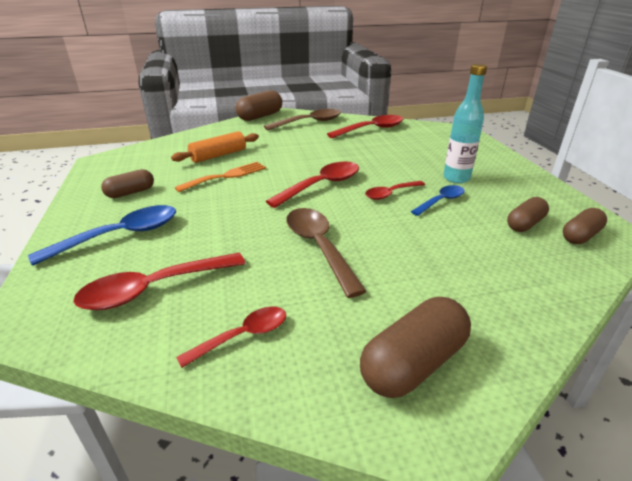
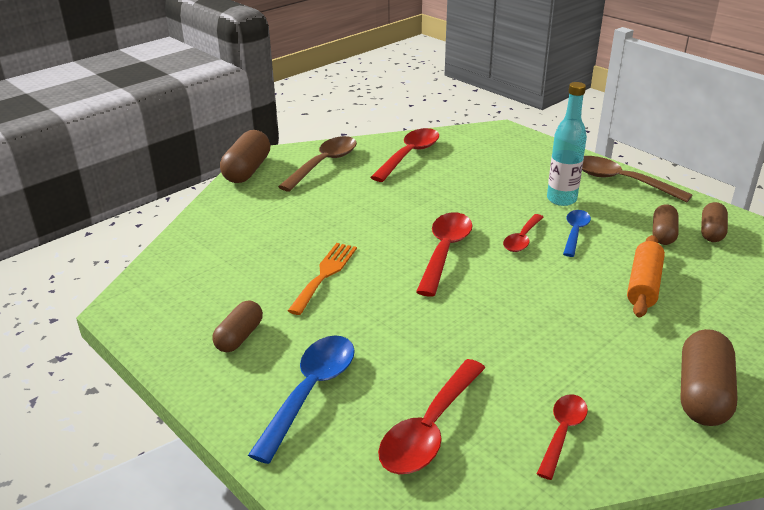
camera: 30 degrees left, 0 degrees up
(218, 155) = (275, 248): orange rolling pin -> orange rolling pin (644, 285)
(319, 247) = (524, 324): brown spoon -> brown spoon (621, 181)

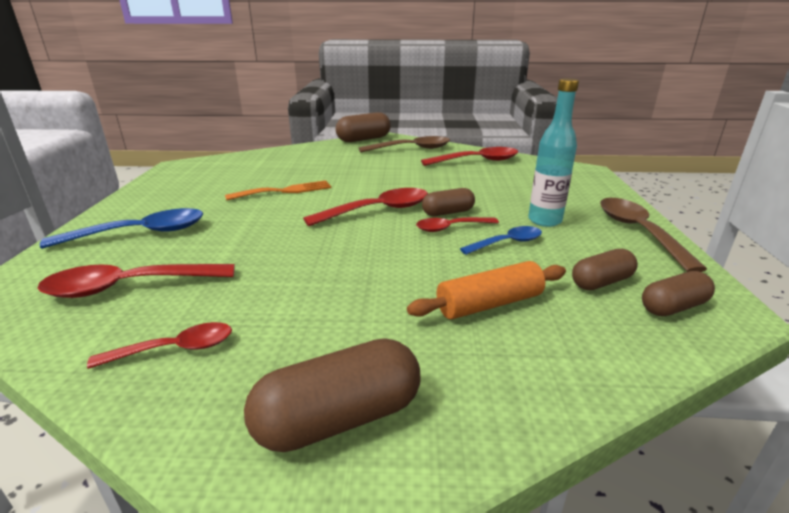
camera: 45 degrees right, 5 degrees down
(239, 337) = (182, 196): brown capsule -> brown capsule (448, 213)

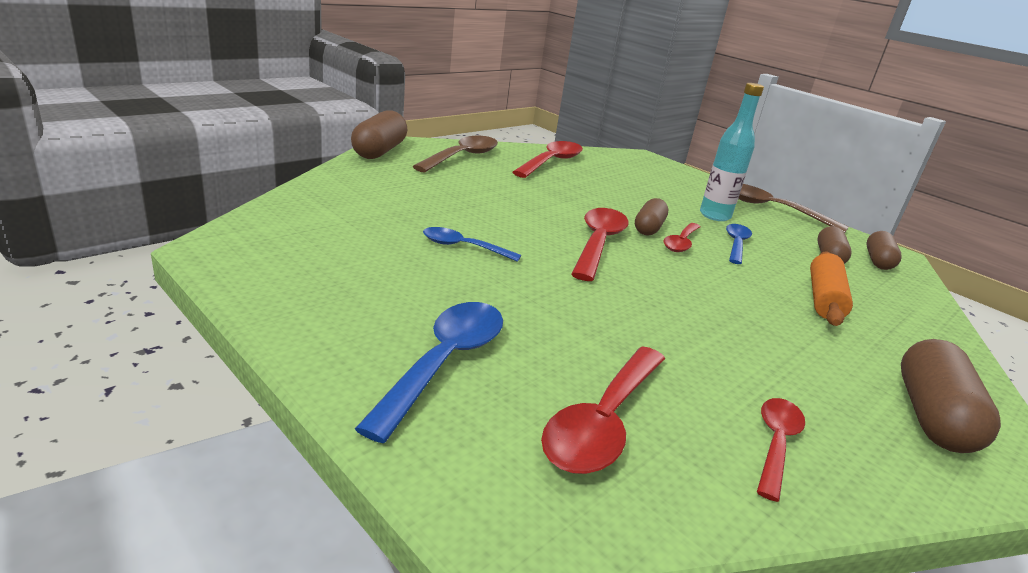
camera: 50 degrees left, 0 degrees up
(284, 191) = (463, 247): orange fork -> blue spoon

